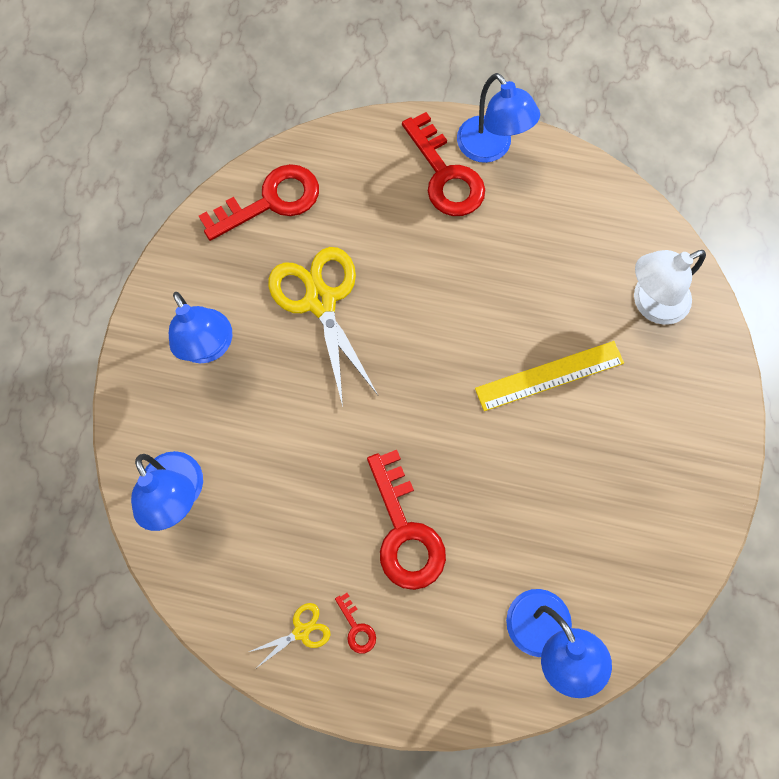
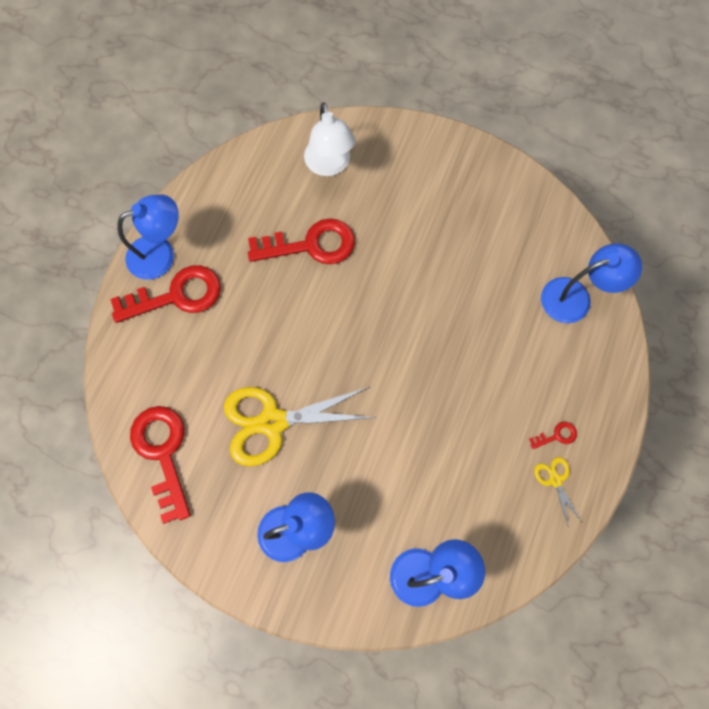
camera: 80 degrees left, 0 degrees up
(404, 531) = (485, 385): red key -> red key (310, 245)
(549, 375) = (375, 251): yellow ruler -> none

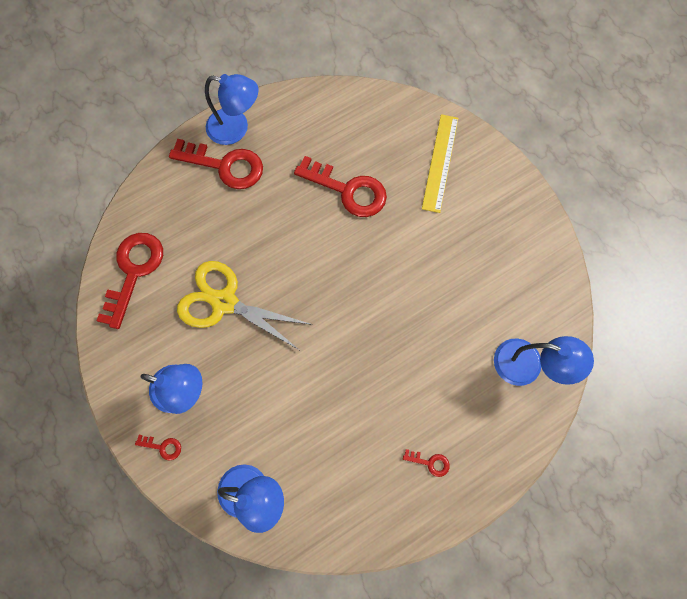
camera: 35 degrees right, 0 degrees up
(315, 592) = (162, 447): none -> red key
(329, 165) = (406, 139): white lamp -> none
(375, 168) = (440, 162): none -> yellow ruler
(555, 480) = (402, 496): yellow scissors -> none

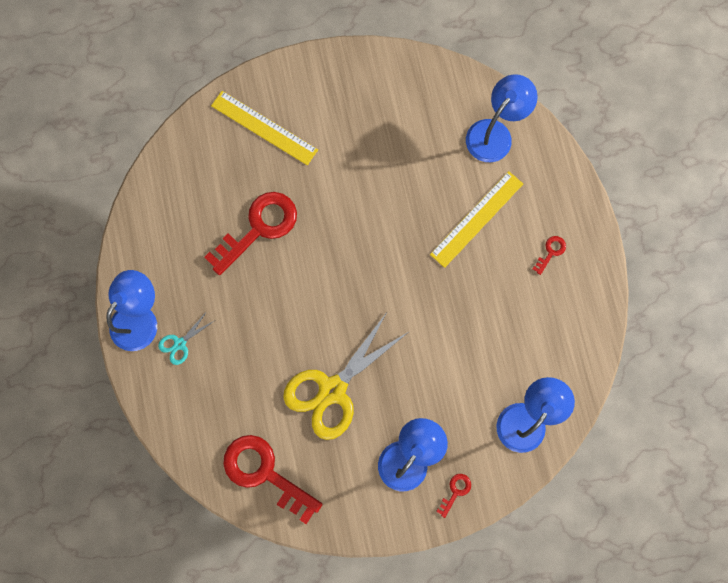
camera: 70 degrees left, 5 degrees up
(224, 166) = (180, 344): red key -> turquoise scissors
(434, 377) = (476, 219): none -> yellow ruler

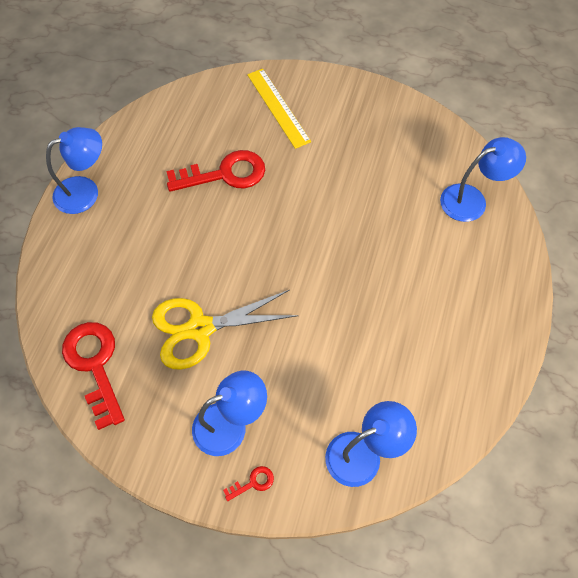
camera: 30 degrees right, 15 degrees down
(180, 344) = (102, 226): turquoise scissors -> none
(476, 219) = (416, 257): yellow ruler -> none
(550, 252) = (470, 319): red key -> none

